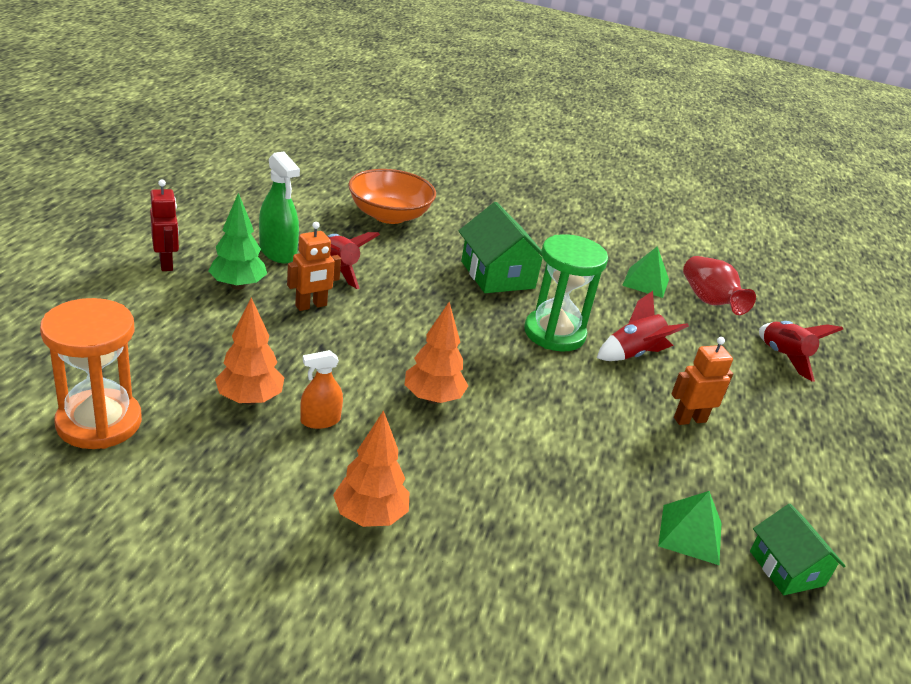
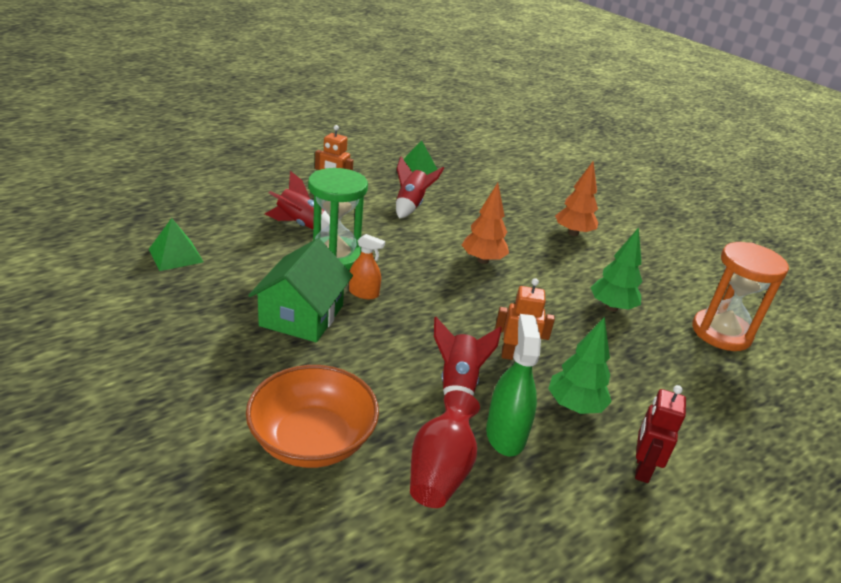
camera: 140 degrees left, 0 degrees up
(250, 399) = (611, 307): orange tree -> green tree
(320, 420) = (570, 278): orange spray bottle -> orange spray bottle (364, 293)
(709, 301) = (158, 224): red vase -> red vase (440, 470)
(783, 357) = (197, 183): red rocket -> red rocket (411, 206)
(787, 568) = (392, 150): green house -> none

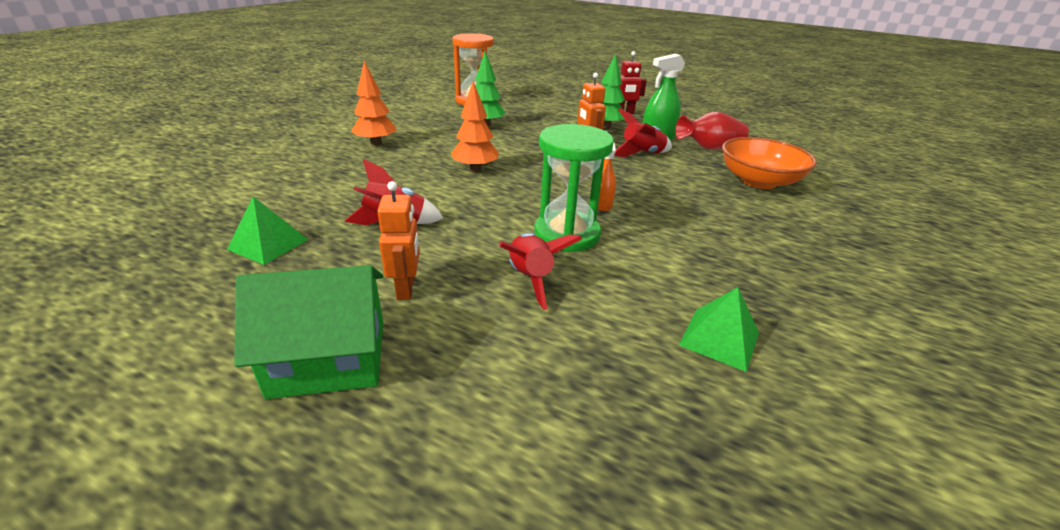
camera: 115 degrees left, 0 degrees up
(302, 315) = (673, 220): green house -> green house (329, 357)

